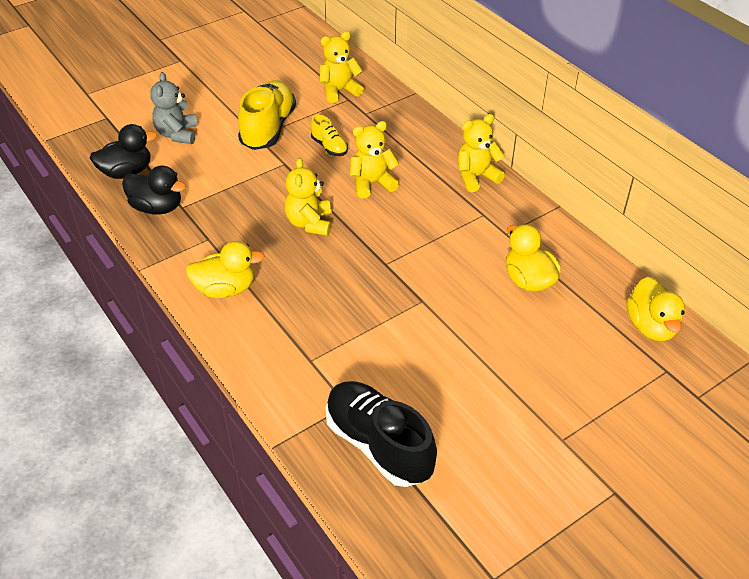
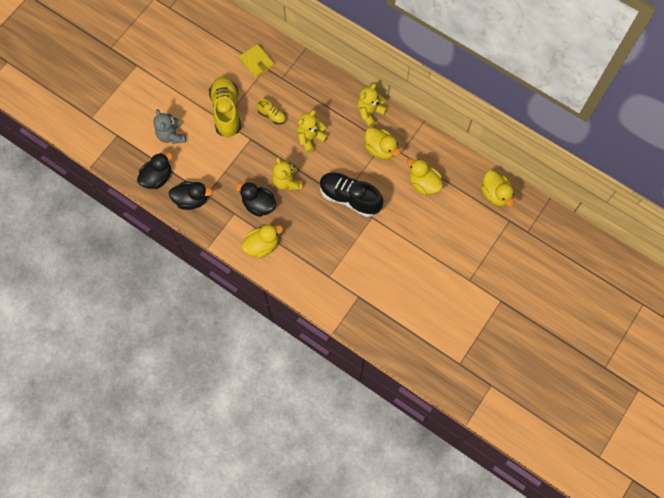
camera: 20 degrees left, 25 degrees up
(251, 238) = (258, 205): none -> black duck
(339, 91) = (256, 62): yellow teddy bear -> yellow wallet
(378, 444) = (383, 314): black shoe -> black shoe (349, 198)
(474, 221) = (380, 149): none -> yellow duck

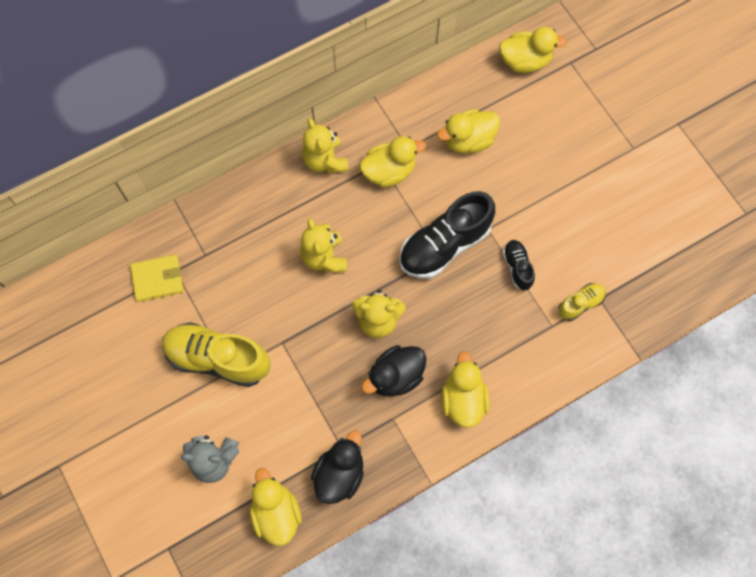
camera: 65 degrees left, 0 degrees up
(157, 178) = (276, 513): black duck -> yellow duck
(272, 115) = (259, 295): yellow shoe -> yellow shoe (580, 304)
(356, 243) = (517, 267): none -> black shoe

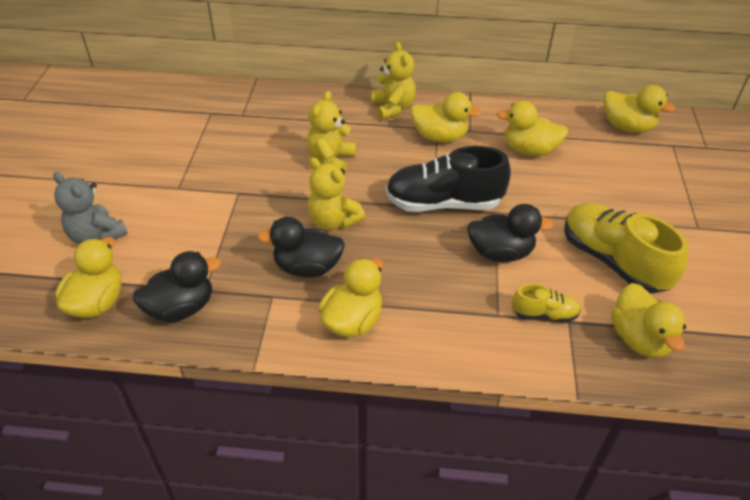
camera: 35 degrees right, 25 degrees down
(158, 279) = (193, 111): yellow wallet -> none
(217, 359) = (178, 176): yellow shoe -> yellow shoe (613, 261)
(325, 160) = (393, 108): yellow teddy bear -> yellow teddy bear turned 150 degrees clockwise
(517, 267) = (500, 253): black shoe -> black duck
(649, 283) = (639, 338): none -> yellow duck

